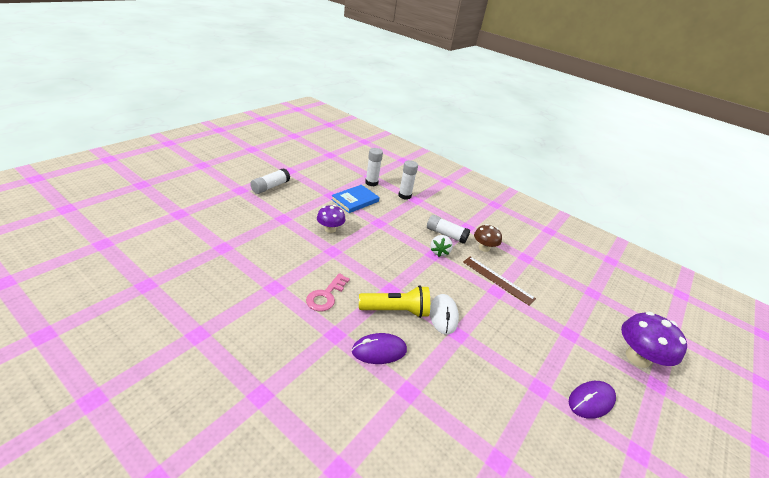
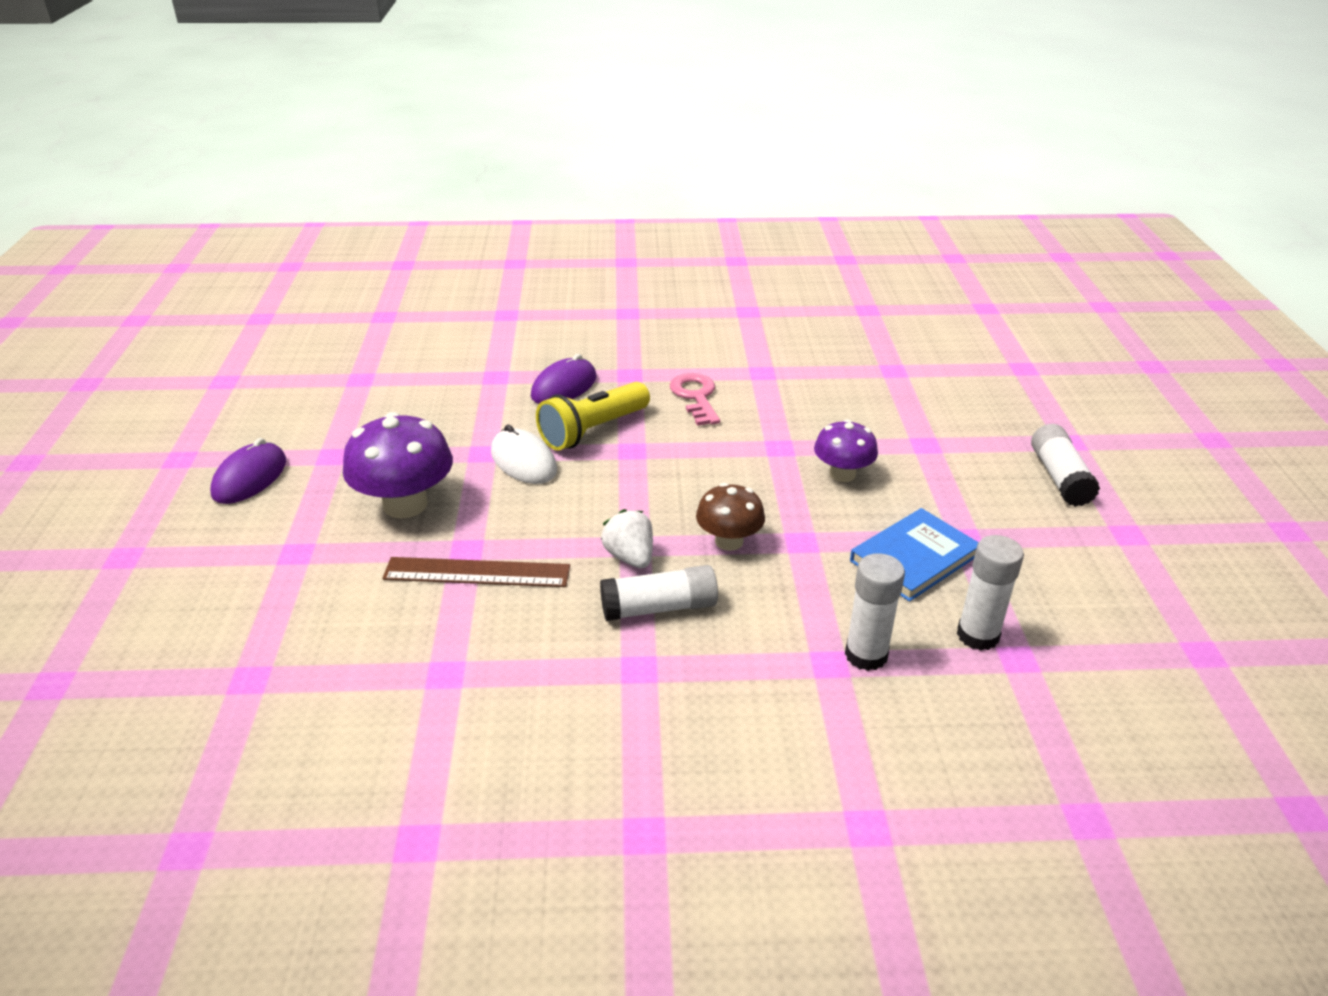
camera: 145 degrees right, 0 degrees up
(355, 200) = (914, 558): blue book -> blue book turned 45 degrees clockwise
(484, 248) = (555, 631): brown mushroom -> brown mushroom (729, 541)
(637, 357) = (153, 583): purple mushroom -> purple mushroom (405, 504)

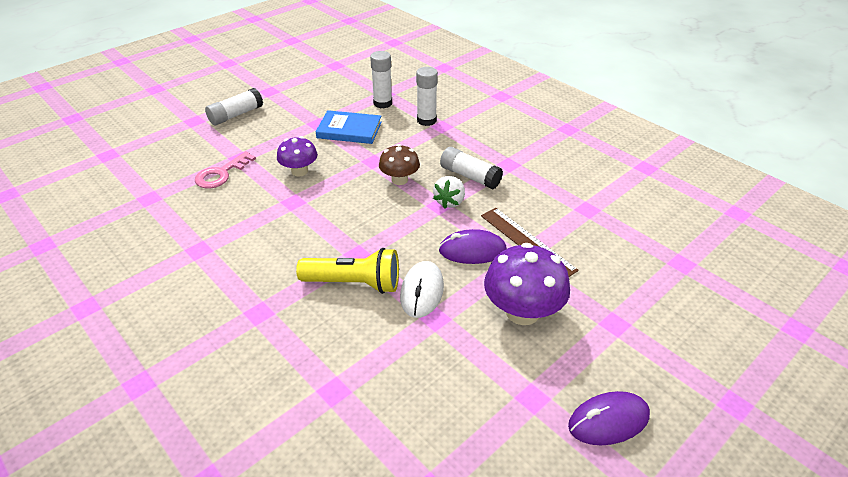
camera: 130 degrees left, 5 degrees up
(564, 387) = (311, 336): purple mouse -> purple mouse (472, 250)
(695, 397) = (263, 262): pink key -> pink key (221, 174)

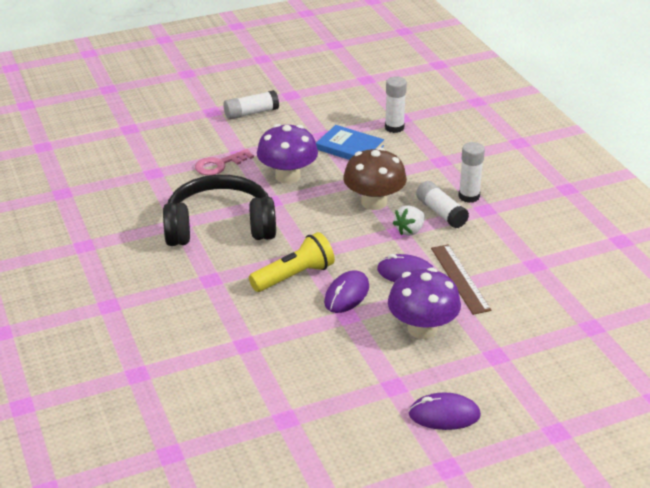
camera: 20 degrees right, 5 degrees down
(246, 243) = (220, 226): none -> black headphones
(299, 171) = (288, 176): purple mushroom -> purple mushroom, size x1.61
(354, 283) = (294, 276): yellow flashlight -> yellow flashlight turned 60 degrees counterclockwise
(399, 180) = (374, 202): brown mushroom -> brown mushroom, size x1.61
(422, 291) = (347, 295): white mouse -> purple mouse
(426, 120) = (428, 153): white glue stick -> white glue stick (469, 196)

